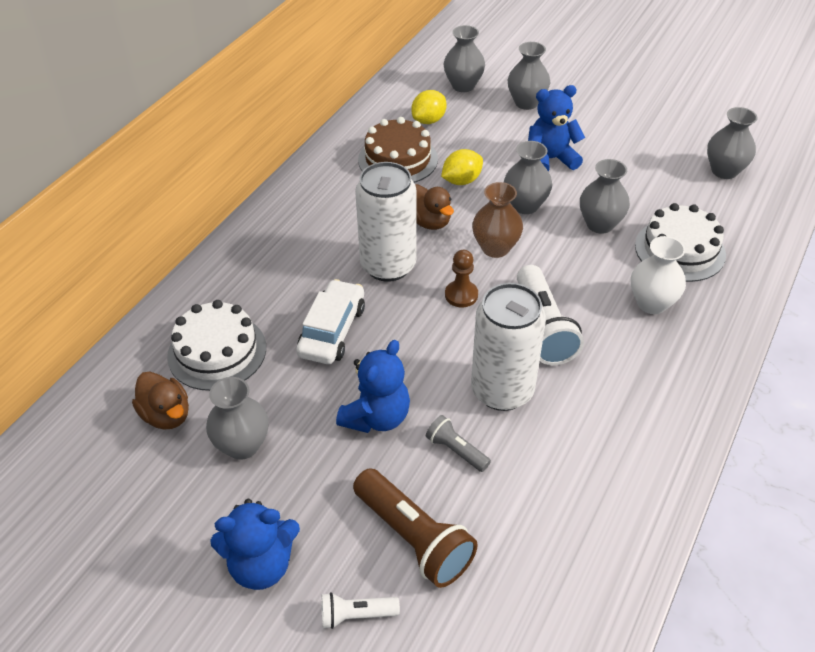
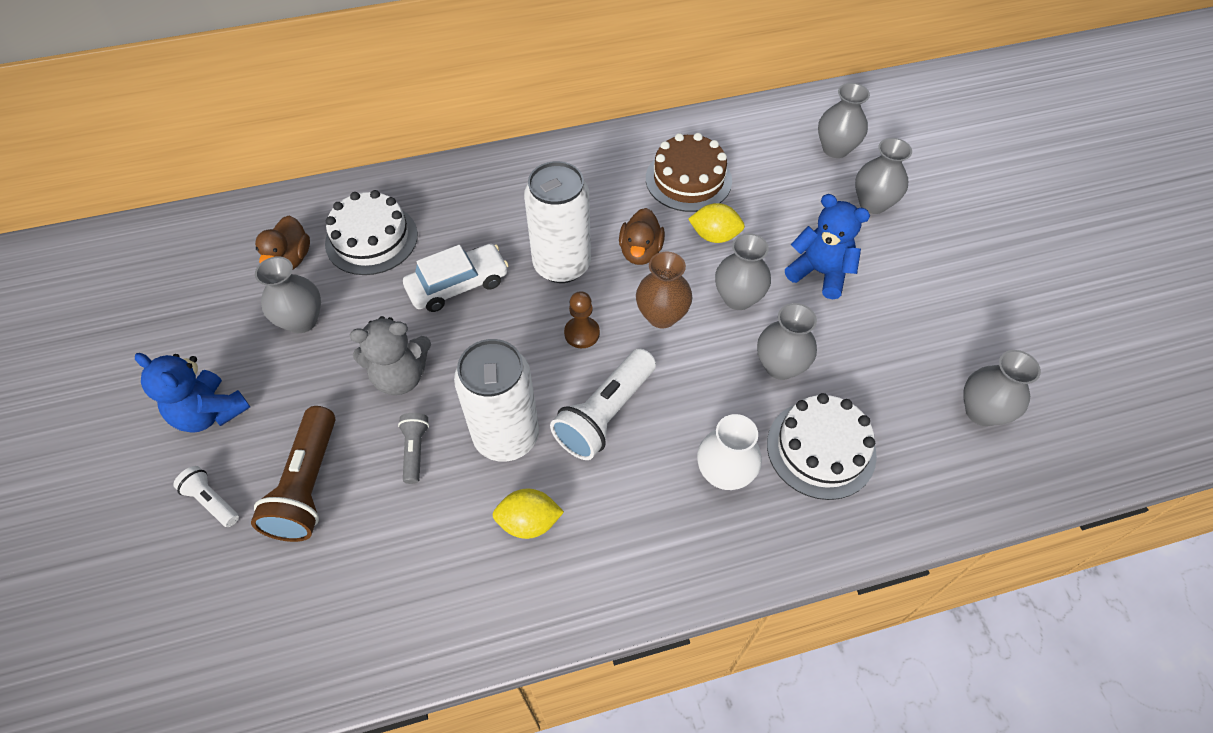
camera: 45 degrees right, 10 degrees up
(377, 417) = (400, 376): blue teddy bear -> grey teddy bear
(429, 120) = (761, 162): yellow lemon -> yellow lemon (529, 522)

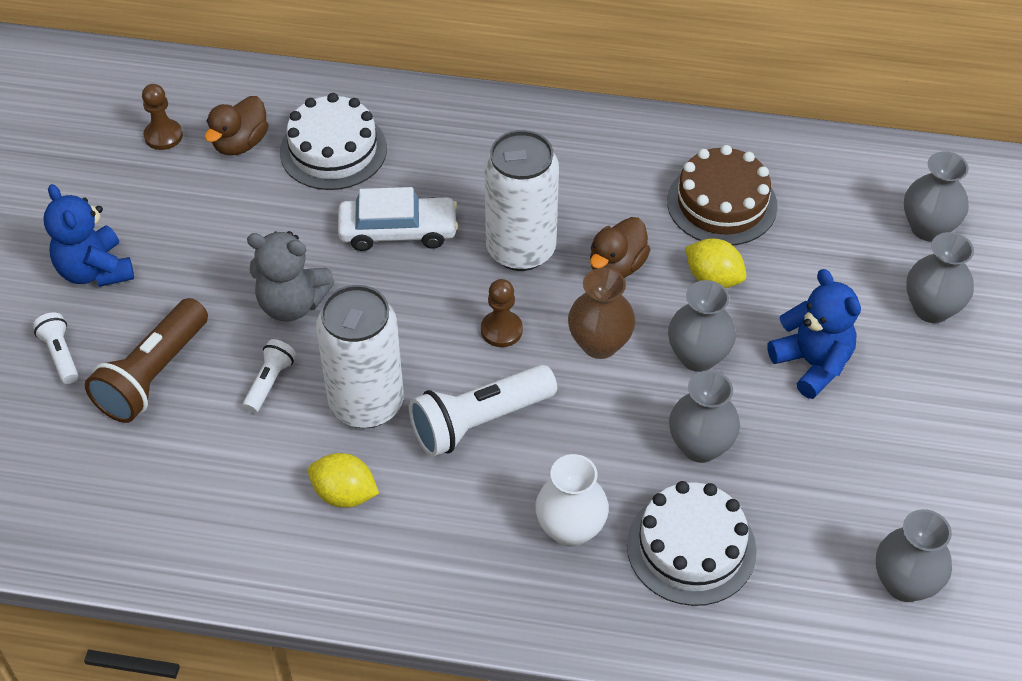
camera: 25 degrees right, 5 degrees down
(219, 276) = (163, 136): none -> brown pawn
(302, 320) = (222, 211): grey vase -> none
(415, 450) = (270, 382): grey flashlight -> white flashlight

